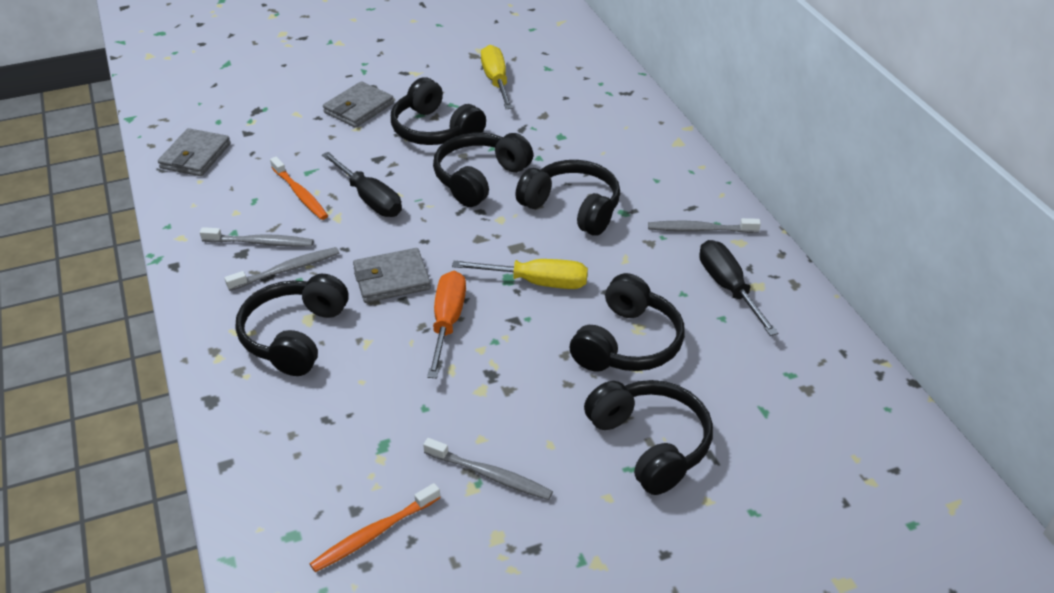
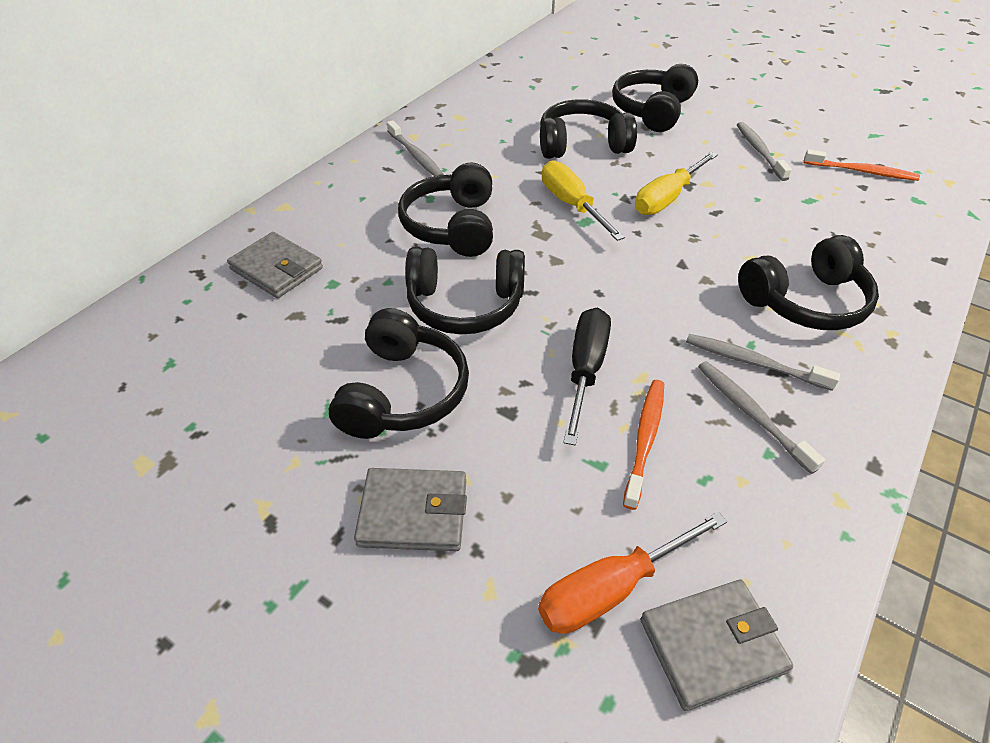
camera: 125 degrees left, 5 degrees up
(392, 279) = (670, 284): grey wallet -> grey wallet (277, 269)
(447, 322) = (672, 228): orange screwdriver -> orange screwdriver (610, 589)
(496, 81) = (235, 397): yellow screwdriver -> yellow screwdriver (666, 198)
(728, 287) = (474, 126): black screwdriver -> none

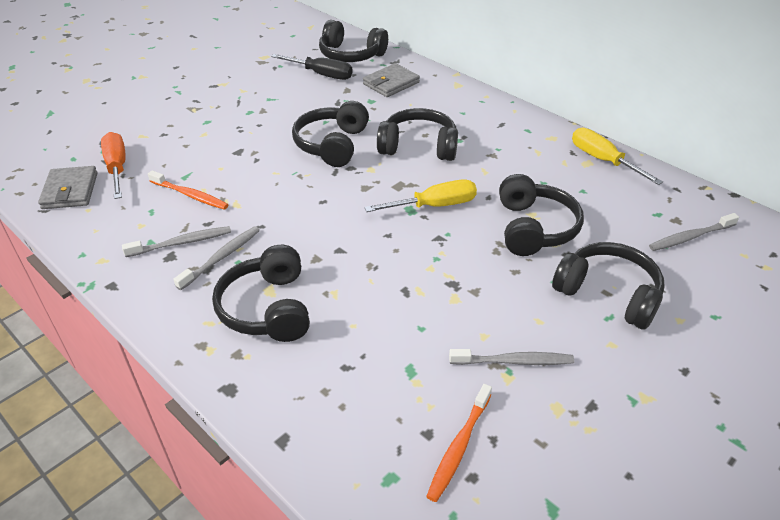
camera: 100 degrees right, 5 degrees down
(403, 392) = (270, 120): black headphones -> black headphones (351, 55)
(413, 513) = (194, 119): grey wallet -> none
(415, 155) = (519, 137): grey toothbrush -> grey toothbrush (690, 237)
(585, 369) = (254, 183): black screwdriver -> black screwdriver (322, 75)
(666, 198) = (433, 263): yellow screwdriver -> yellow screwdriver (602, 160)

